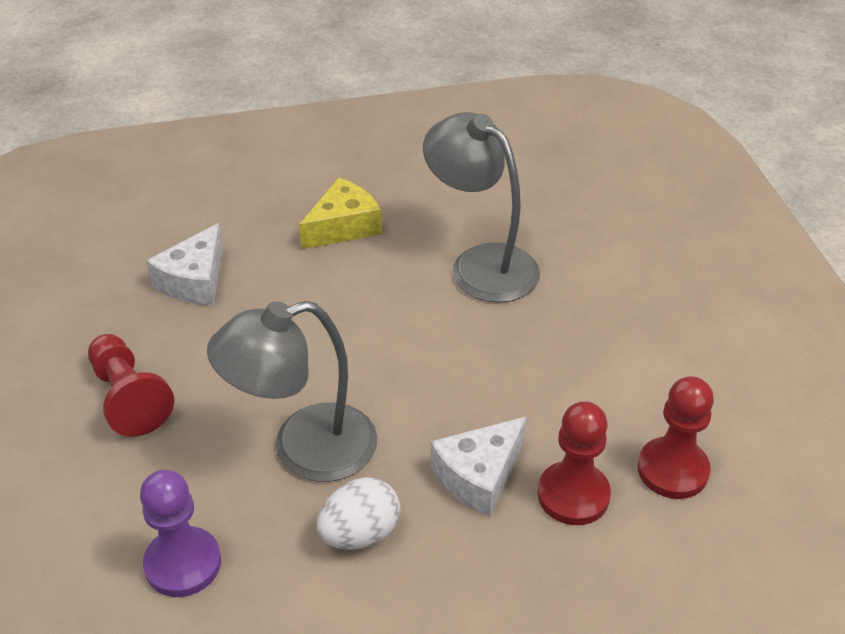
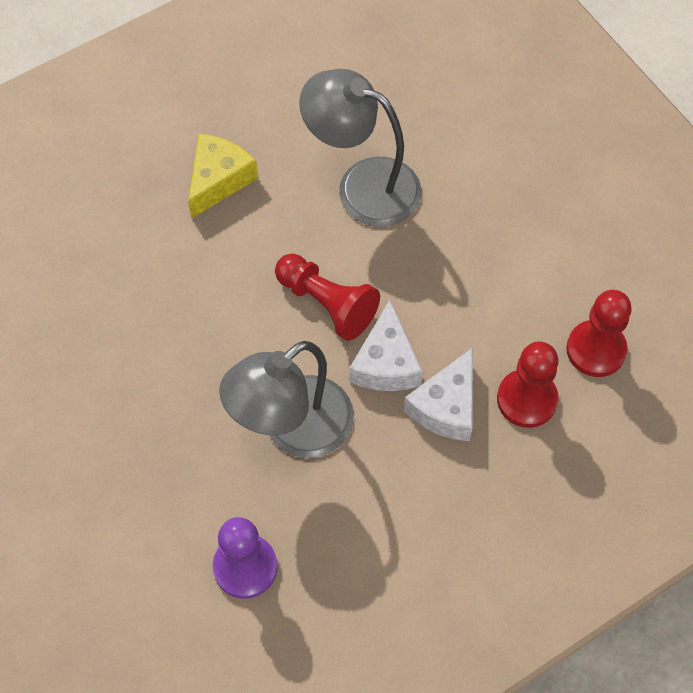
camera: 20 degrees left, 20 degrees up
(129, 398) = (116, 429): red pawn -> red pawn (327, 303)
(194, 281) = (109, 286): white cheese -> white cheese (386, 363)
(360, 534) = (374, 492): white egg -> none

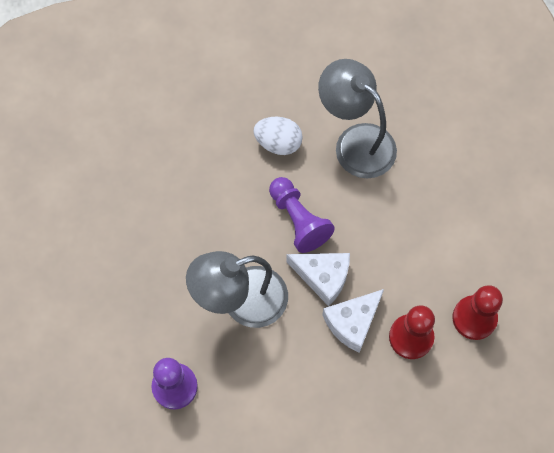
camera: 20 degrees right, 5 degrees up
(218, 180) = (257, 105): yellow cheese -> none
(264, 218) = (278, 143): none -> white egg
(327, 303) = (298, 220): red pawn -> purple pawn
(386, 363) = (323, 277): white cheese -> white cheese turned 90 degrees counterclockwise

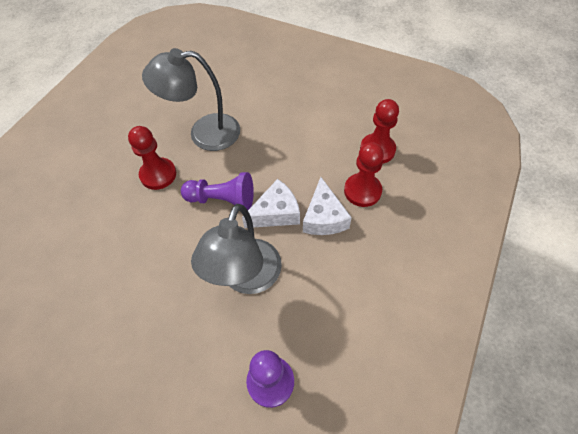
camera: 50 degrees left, 10 degrees down
(278, 143) = (158, 174): white egg -> red pawn

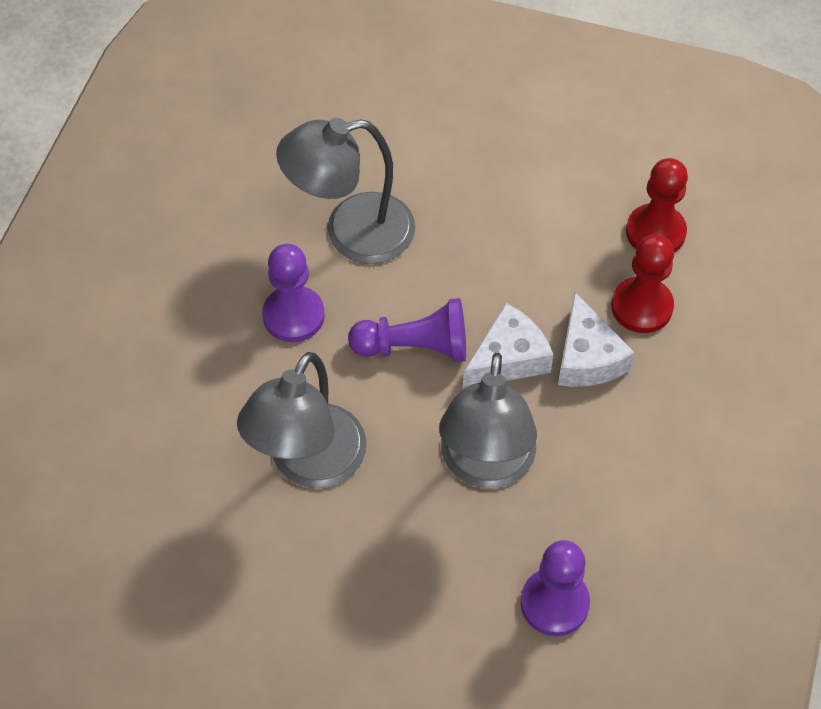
camera: 10 degrees left, 0 degrees up
(139, 263) = (308, 464): none -> grey lamp
(158, 174) = (293, 316): red pawn -> purple pawn

